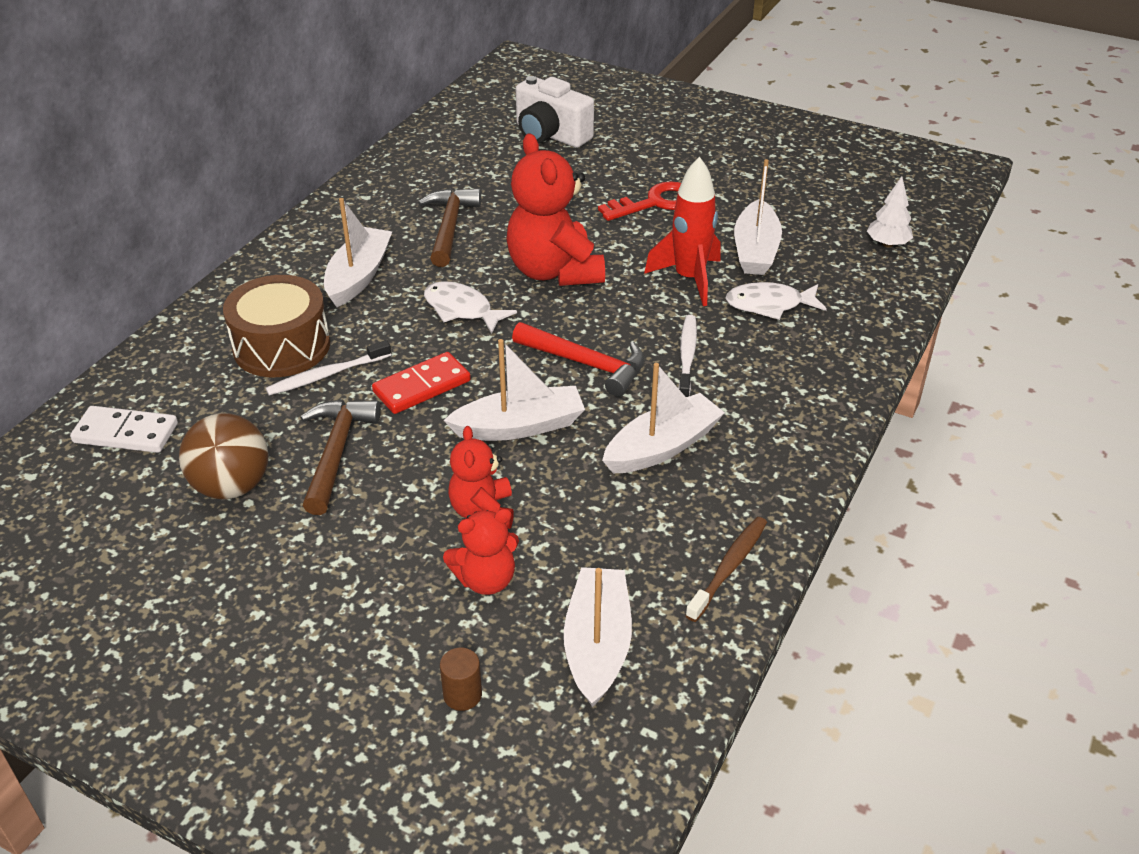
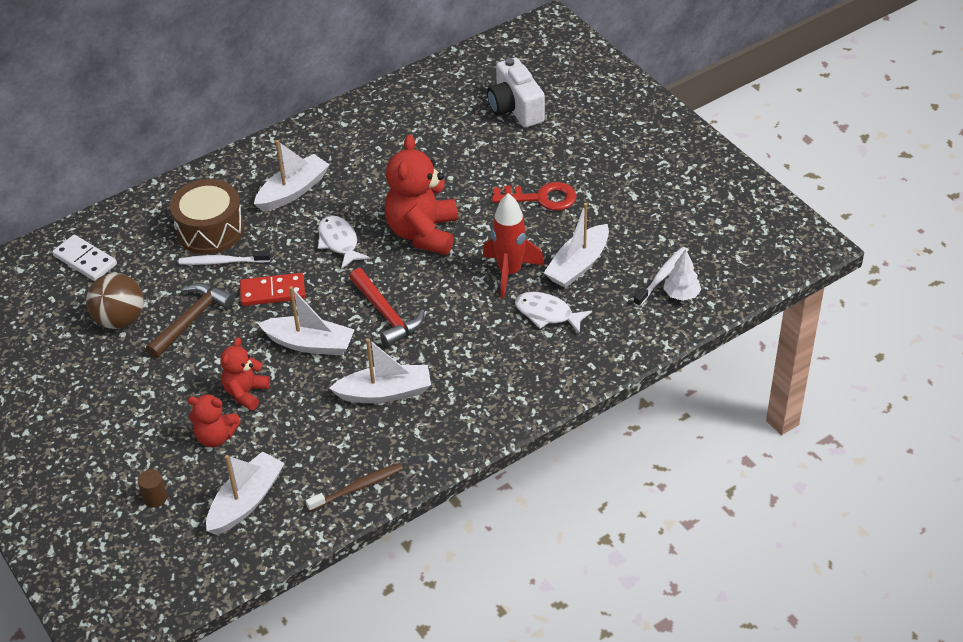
camera: 30 degrees right, 5 degrees up
(449, 227) = (381, 170): brown hammer -> none
(687, 356) = (456, 333): white toothbrush -> white toothbrush (662, 276)

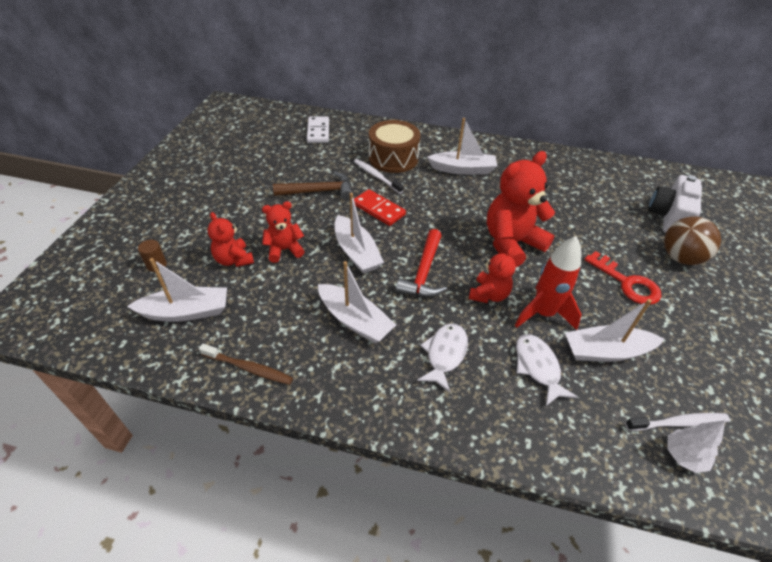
camera: 45 degrees right, 0 degrees up
(120, 319) = (290, 166): brown ball -> brown ball (680, 258)
(339, 242) = (452, 211): white fish -> white fish (445, 354)
(456, 290) = (489, 295): none -> red teddy bear

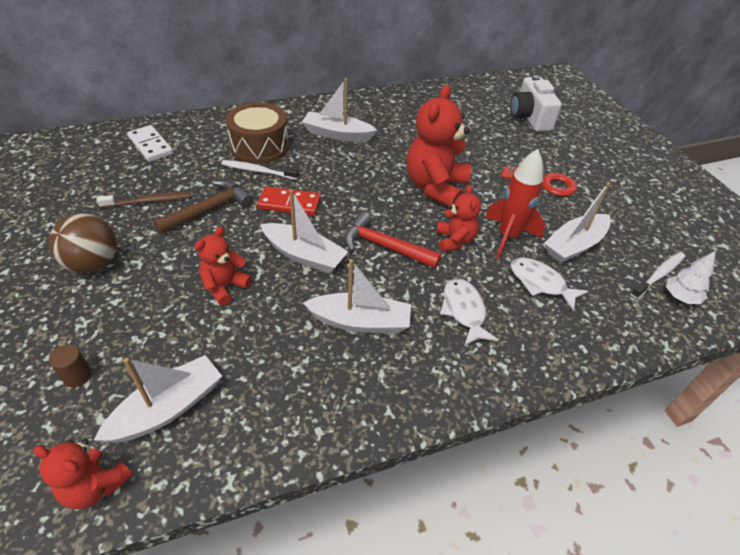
camera: 35 degrees left, 0 degrees up
(234, 260) = (174, 324): red teddy bear -> red teddy bear (95, 486)
(248, 368) = (296, 426): brown toothbrush -> brown toothbrush (148, 201)
(424, 273) = (384, 246): red hammer -> red hammer turned 135 degrees clockwise
(463, 169) = (337, 134): white boat -> white boat turned 135 degrees counterclockwise
(680, 258) = (562, 147): brown ball -> brown ball (94, 264)

